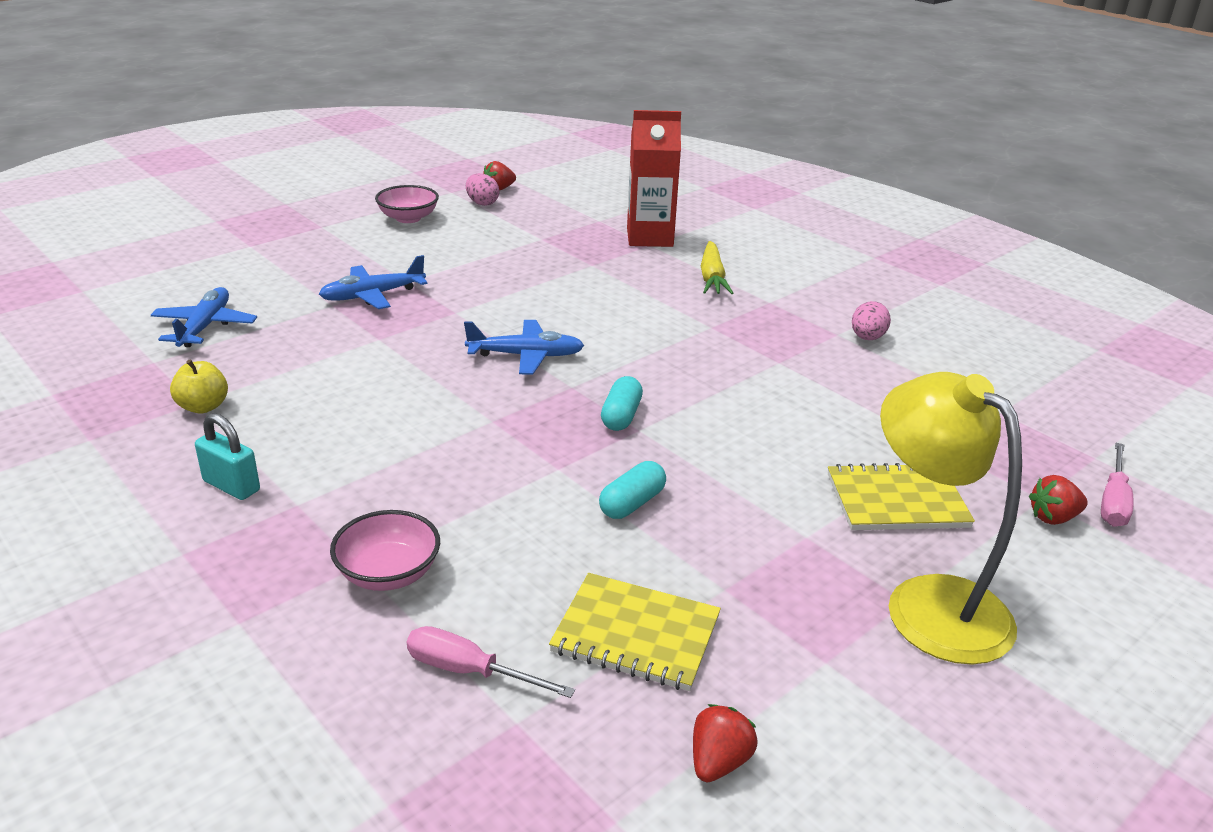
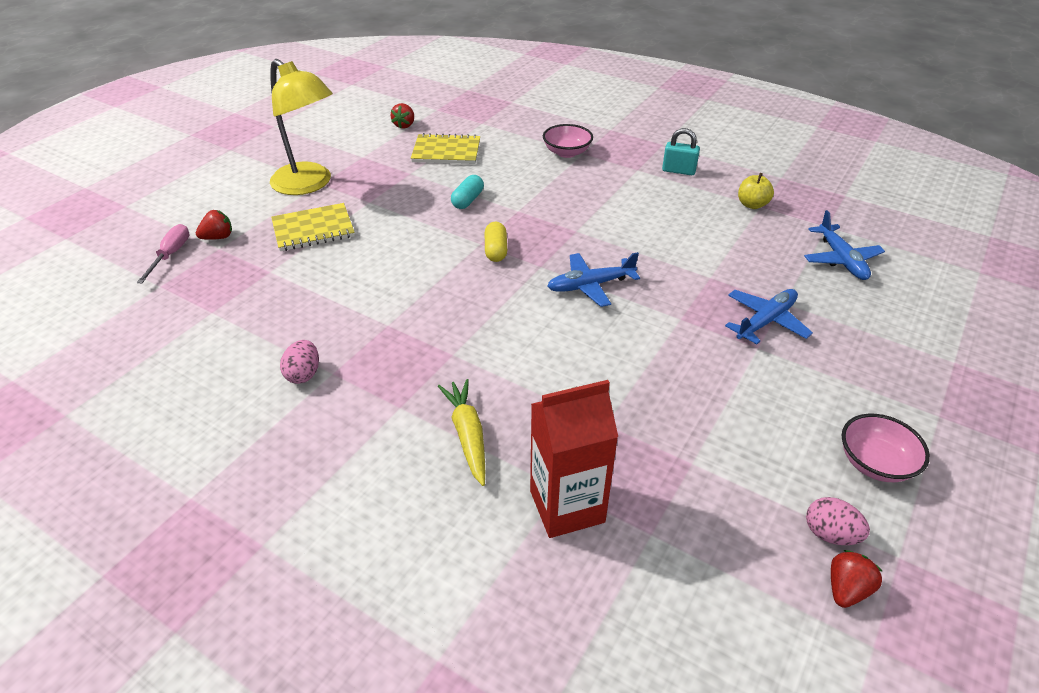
camera: 165 degrees right, 10 degrees up
(469, 671) = (508, 131): pink screwdriver -> none
(621, 416) = (496, 250): turquoise capsule -> yellow capsule

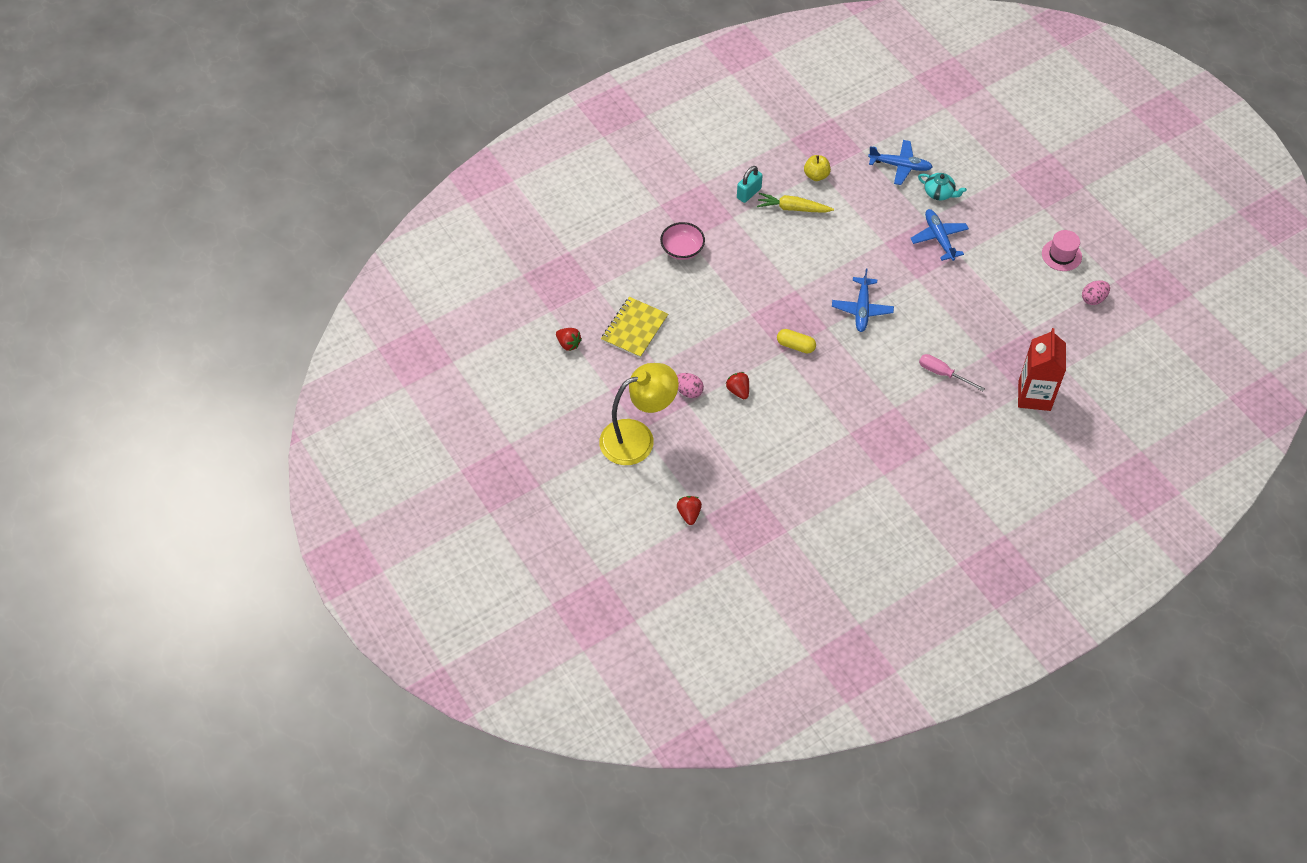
camera: 65 degrees left, 15 degrees up
(171, 255) = (699, 548): pink screwdriver -> pink screwdriver (942, 373)
(303, 374) = (878, 490): pink egg -> pink egg (688, 391)
(313, 229) = (710, 449): yellow notebook -> none
(467, 435) = (967, 421): yellow carrot -> yellow carrot (793, 208)
(468, 200) = (720, 340): turquoise capsule -> none
(839, 302) = (939, 193): none -> turquoise teapot
(846, 589) = (1122, 310): red strawberry -> red strawberry (738, 391)
(875, 463) = (1061, 255): pink bowl -> pink hat

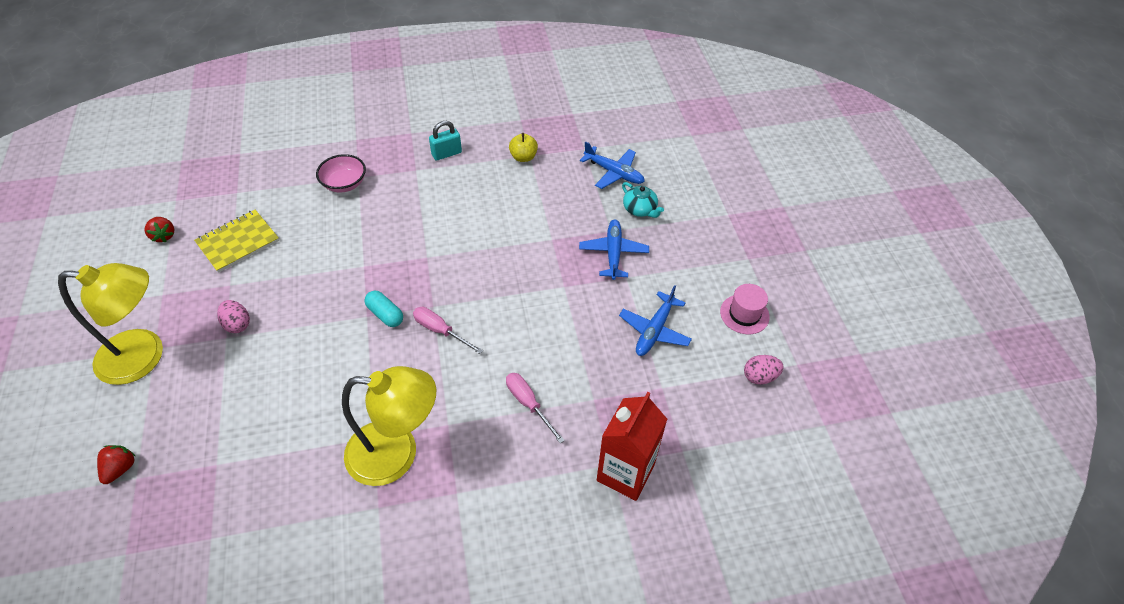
camera: 20 degrees right, 5 degrees down
(738, 391) = (288, 342): red strawberry -> none
(793, 208) = (480, 179): yellow carrot -> none
(795, 346) = (385, 314): yellow capsule -> turquoise capsule
(845, 344) = (440, 331): none -> pink screwdriver
(862, 309) = (483, 299): blue plane -> blue plane (654, 330)
(873, 438) = (397, 454): none -> yellow lamp

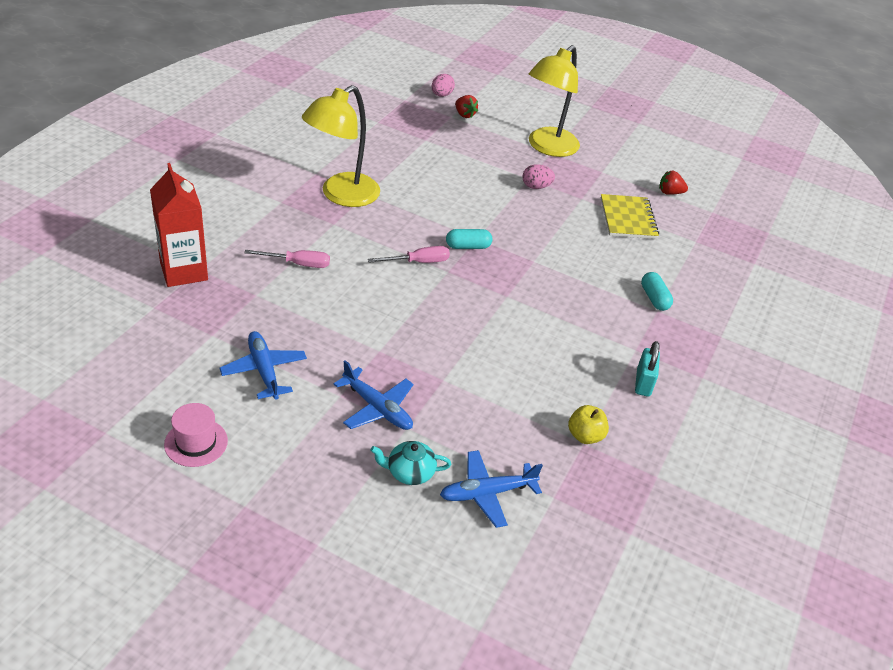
camera: 125 degrees right, 10 degrees down
(344, 184) = (654, 298): pink bowl -> turquoise capsule
(759, 376) = (134, 397): pink egg -> pink egg (441, 95)

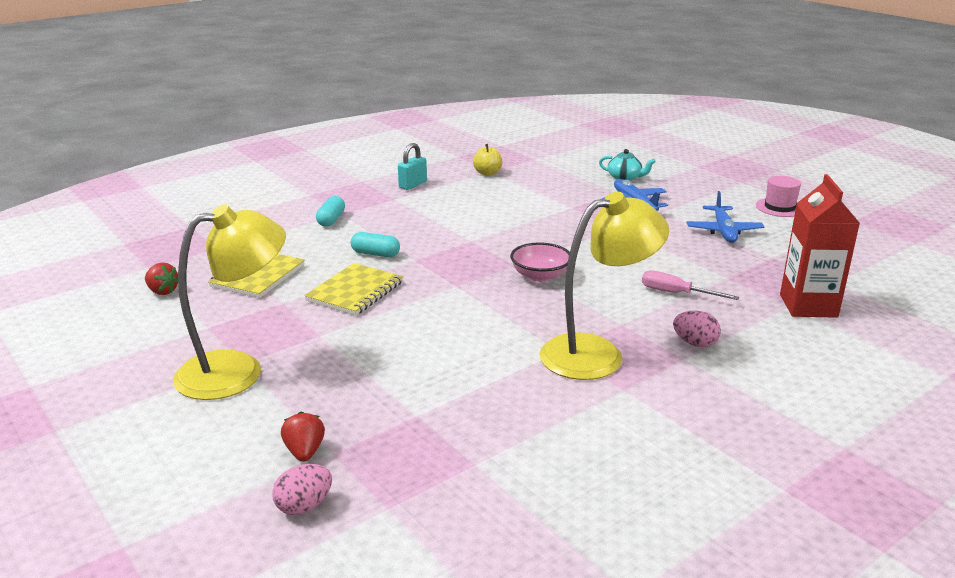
camera: 150 degrees left, 15 degrees down
(418, 262) = (540, 276): pink screwdriver -> pink bowl
(468, 246) = (474, 280): turquoise capsule -> turquoise capsule (375, 254)
(487, 493) = (577, 165): blue plane -> none
(536, 187) = (323, 323): pink egg -> pink egg (695, 343)
(544, 217) = (355, 291): none -> yellow notebook

